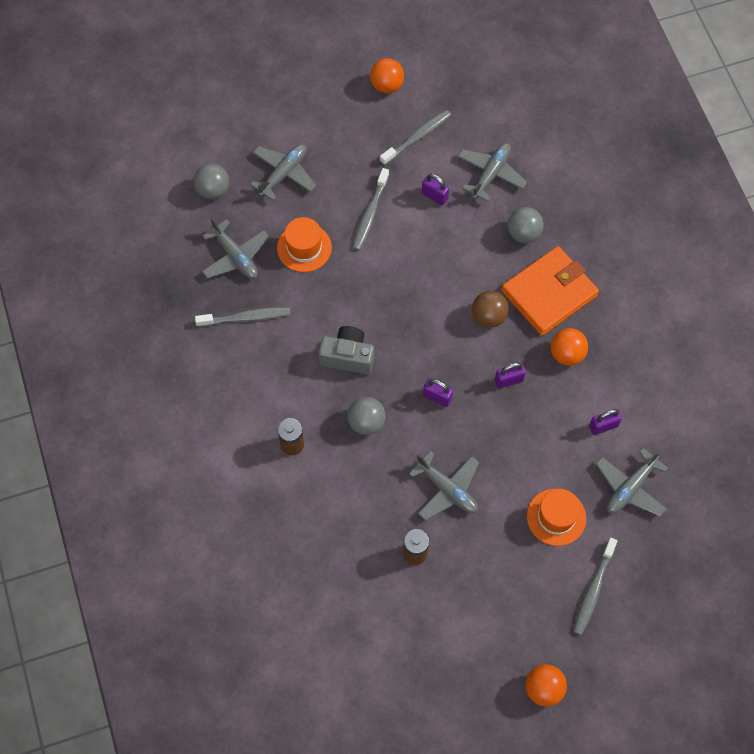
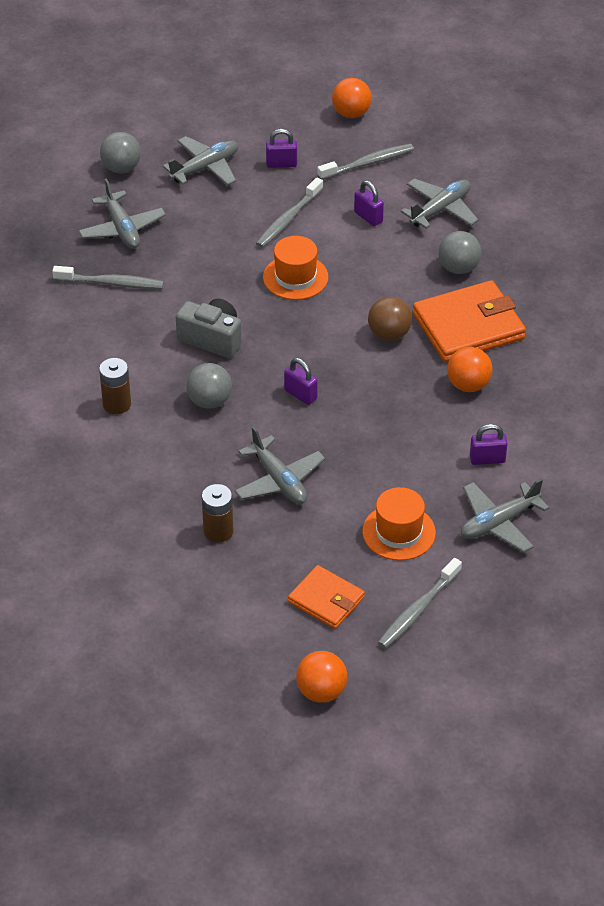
camera: 15 degrees right, 20 degrees down
(304, 248) = (202, 235): orange hat -> orange hat (295, 277)
(509, 380) = (390, 396): purple padlock -> purple padlock (281, 164)
(520, 598) = (326, 600): none -> orange wallet

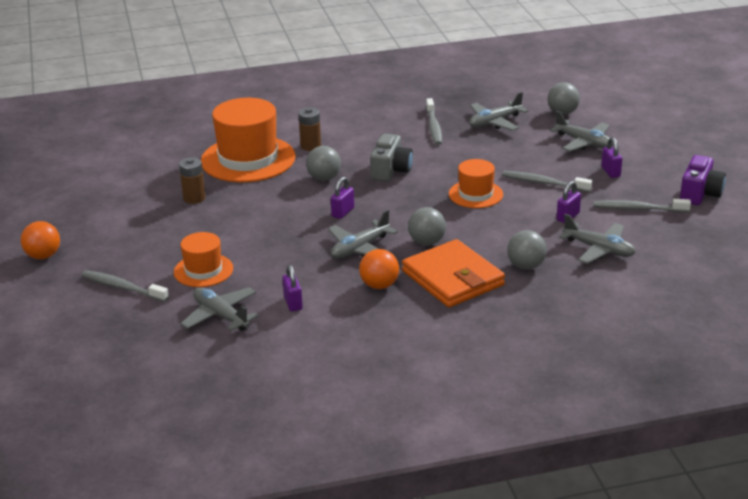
camera: 80 degrees right, 15 degrees down
(129, 469) = (248, 159): none -> orange hat
(279, 480) = (249, 215): grey plane -> grey plane (360, 248)
(326, 600) = (131, 248): orange wallet -> none
(351, 113) = (700, 194): orange ball -> purple camera
(368, 163) = (638, 209): grey toothbrush -> grey toothbrush turned 135 degrees clockwise
(389, 334) = (427, 242): brown ball -> grey ball

